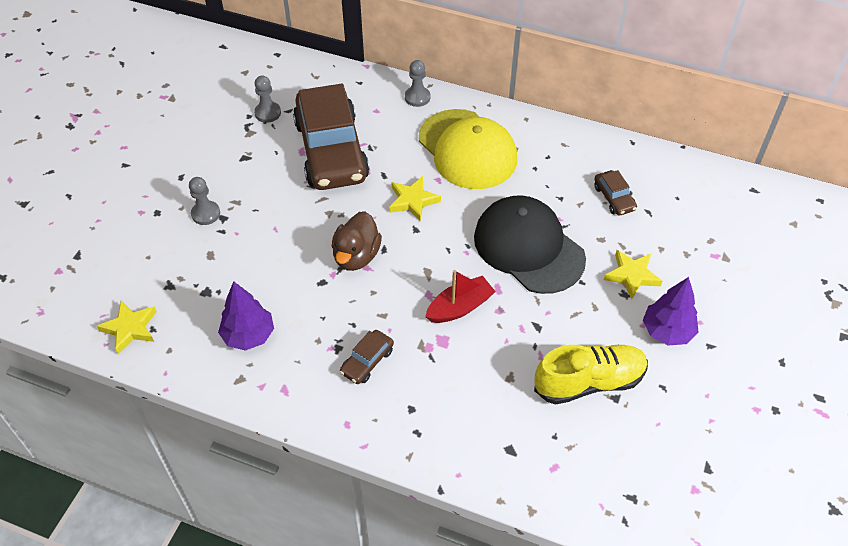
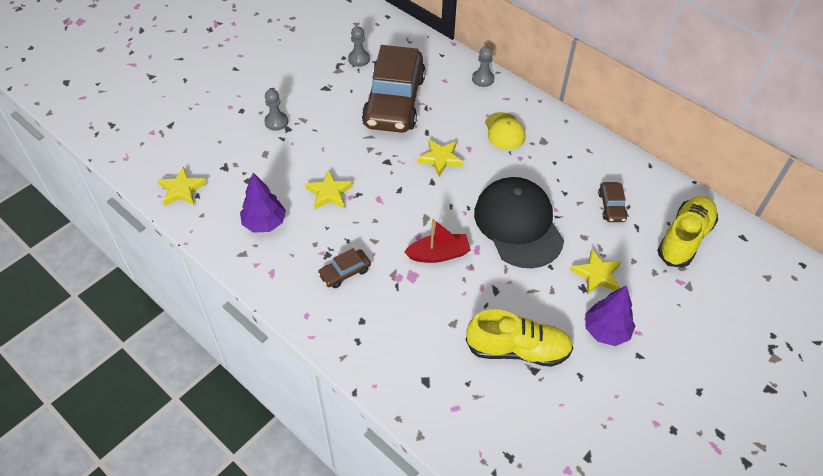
camera: 20 degrees right, 0 degrees up
(307, 277) = (329, 193): none -> yellow star
(356, 256) = (375, 188): brown duck -> none
(467, 149) = (504, 131): yellow cap -> yellow cap, size x0.52
(699, 209) = (684, 238): none -> yellow shoe

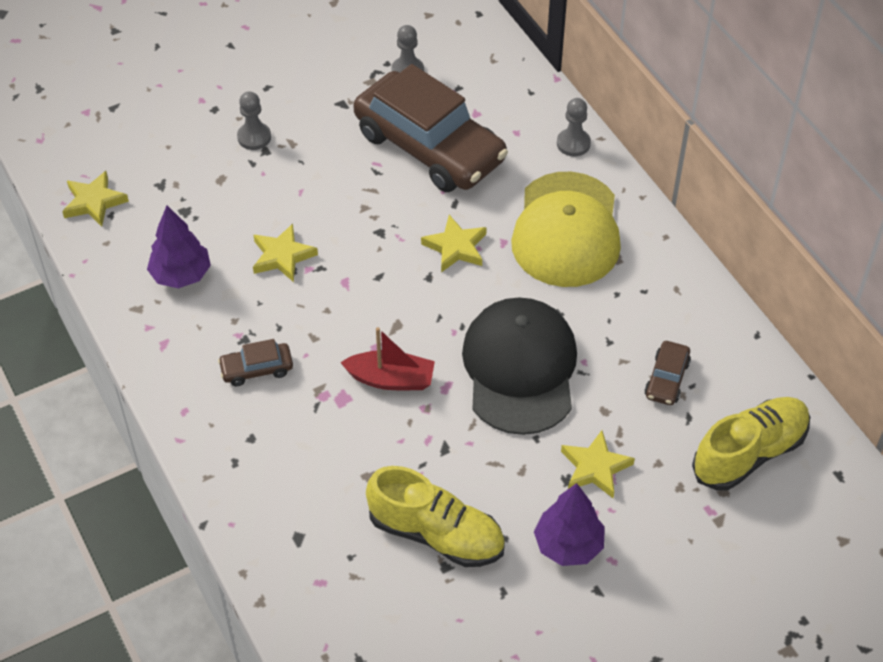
camera: 20 degrees right, 0 degrees up
(394, 101) = (429, 147): brown car -> brown car turned 75 degrees counterclockwise
(504, 131) = (566, 230): yellow cap -> yellow cap, size x1.92

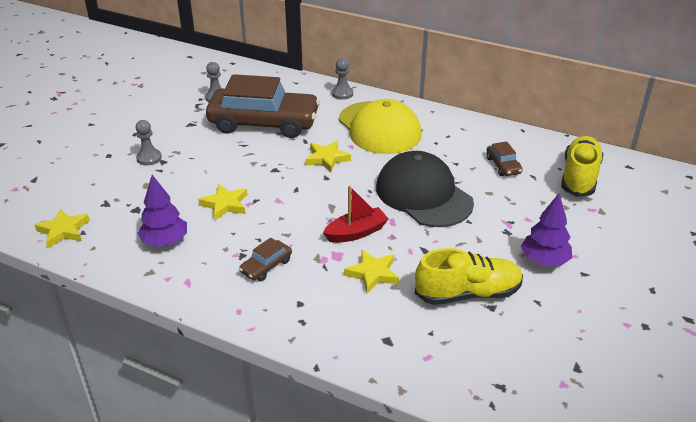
camera: 35 degrees left, 15 degrees down
(595, 467) = (514, 219): yellow star -> yellow star (372, 273)

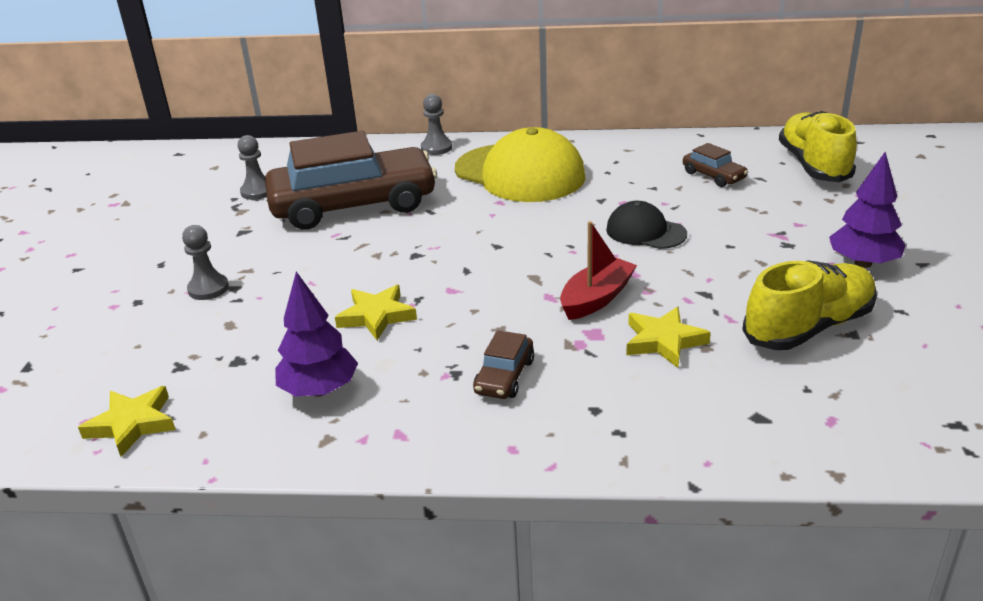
camera: 20 degrees left, 5 degrees down
(327, 158) = (479, 224): yellow star -> none
(423, 195) = (645, 232): black cap -> black cap, size x0.52

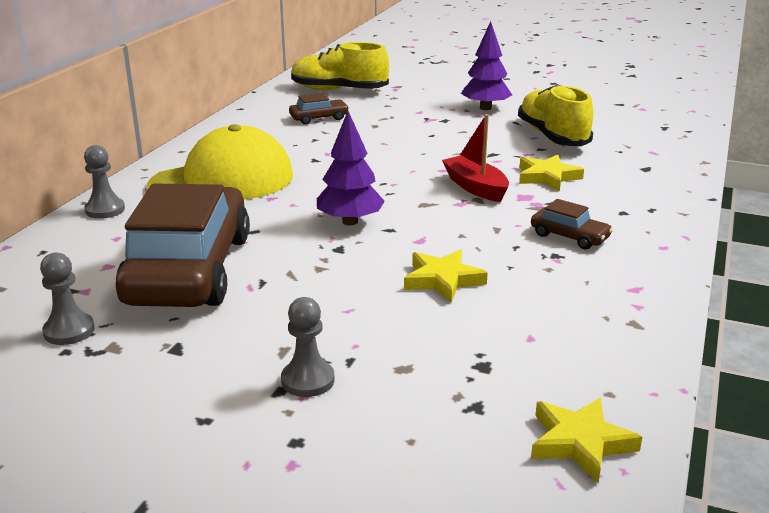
camera: 75 degrees left, 5 degrees down
(319, 390) = (557, 320): purple tree -> purple tree (350, 221)
(645, 232) = (386, 154): black cap -> none

